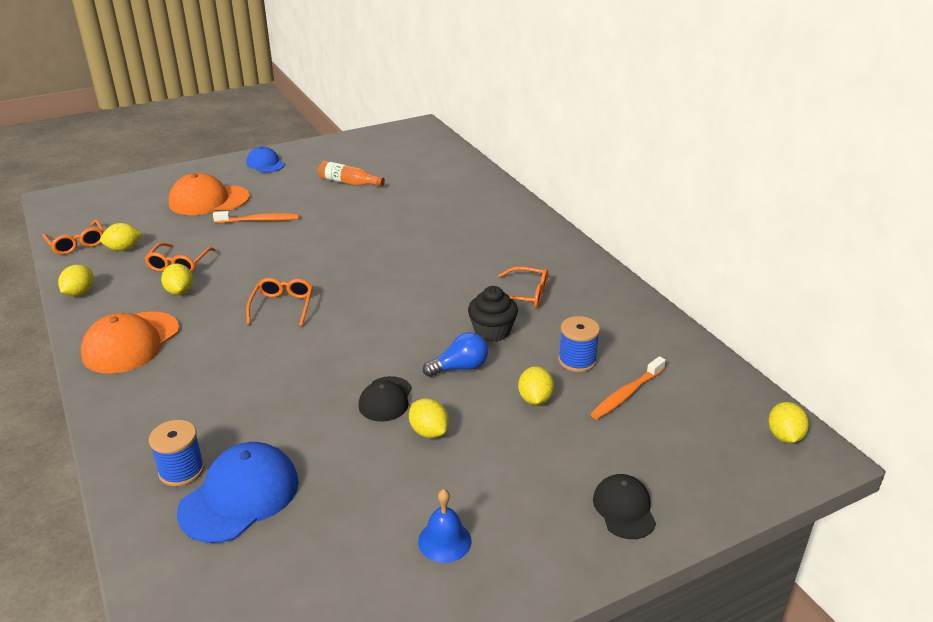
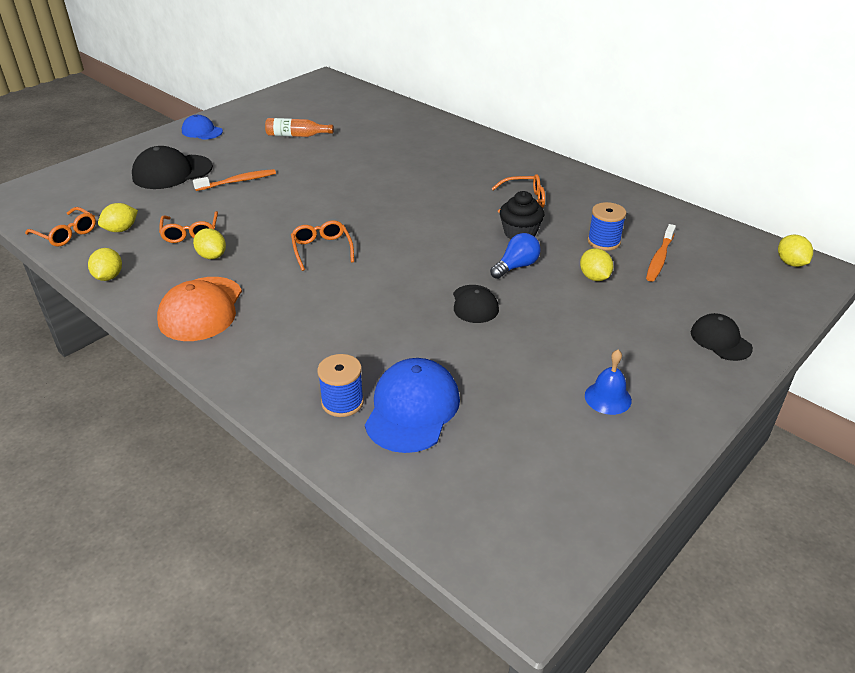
camera: 20 degrees left, 5 degrees up
(209, 200) = (172, 172): orange cap -> black cap
(429, 432) = (530, 321): yellow lemon -> none

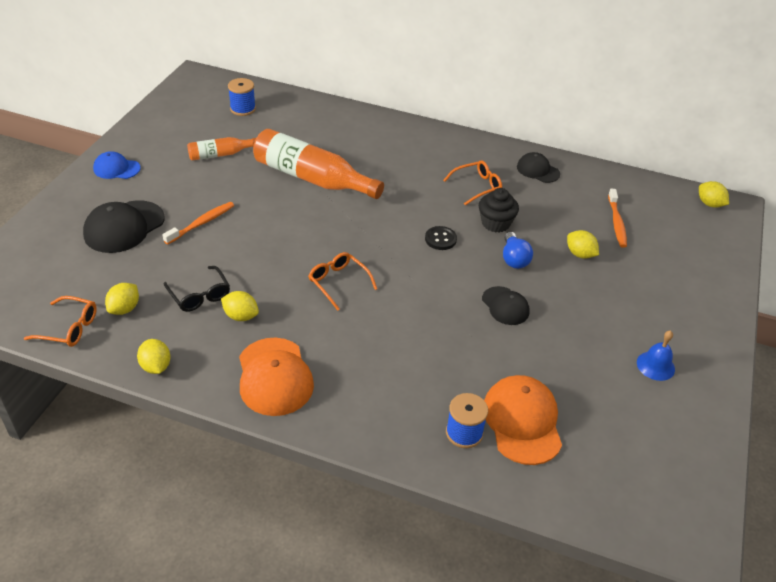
camera: 25 degrees left, 5 degrees up
(190, 233) = (199, 295): orange glasses -> black glasses
(364, 166) = (312, 178): none -> orange bottle
(412, 409) = (522, 421): blue cap -> orange cap
(451, 235) = (440, 239): none -> black button
(516, 266) = (514, 259): blue light bulb -> blue light bulb turned 150 degrees clockwise
(603, 241) = (566, 216): blue spool -> blue spool (243, 109)
(720, 340) = (701, 290): black cap -> black cap (538, 170)

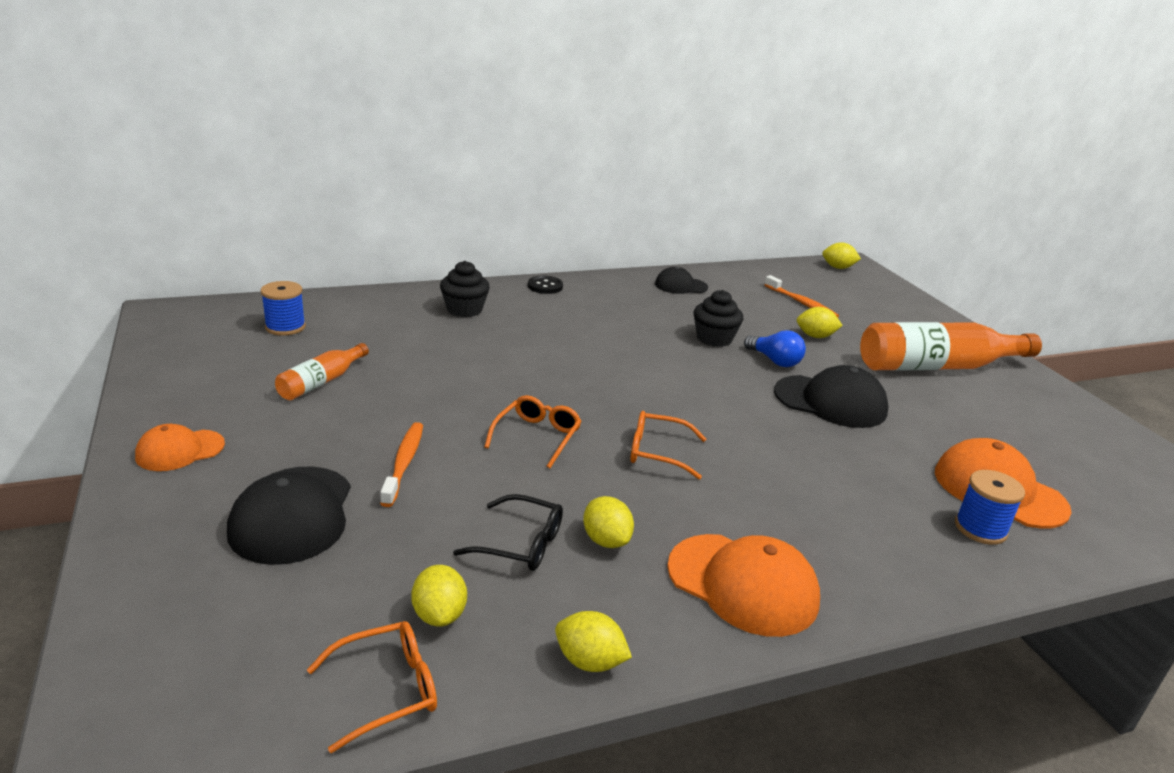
camera: 40 degrees left, 15 degrees down
(116, 168) = (180, 450): blue cap -> orange cap
(241, 316) = (606, 540): yellow lemon -> yellow lemon turned 75 degrees clockwise
(312, 178) = (475, 366): orange bottle -> orange bottle (937, 366)
(357, 134) = (464, 310): none -> black cupcake
(440, 239) = (689, 370): black button -> black button (545, 286)
(476, 187) = (651, 316): orange glasses -> orange glasses (537, 437)
(505, 306) = (830, 402): black cap -> black cap, size x1.66
(655, 365) = (998, 394): blue bell -> none

